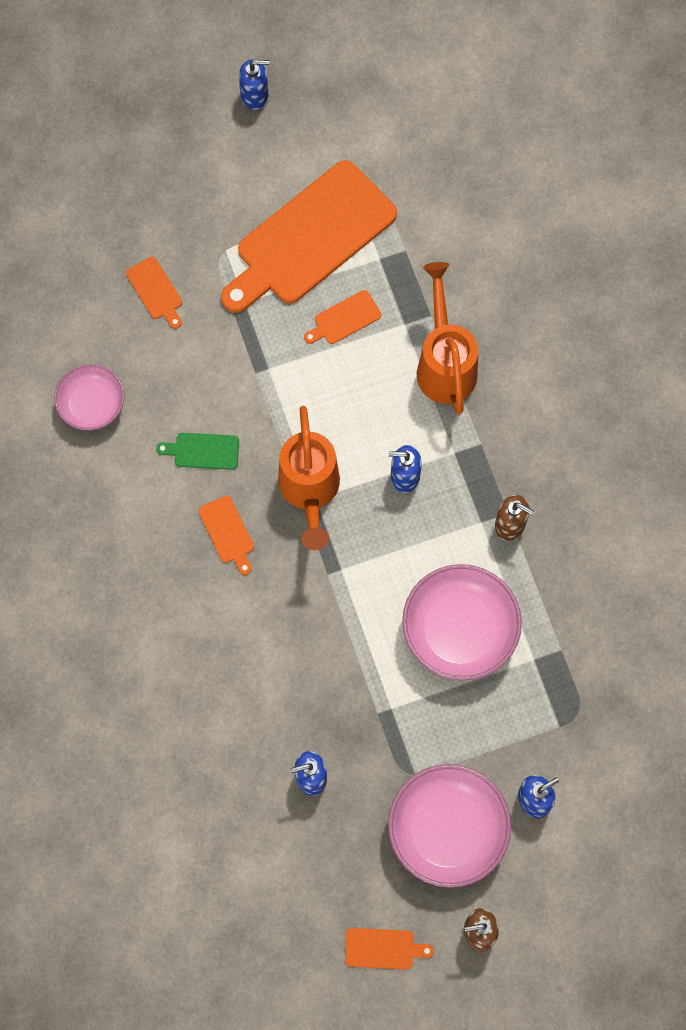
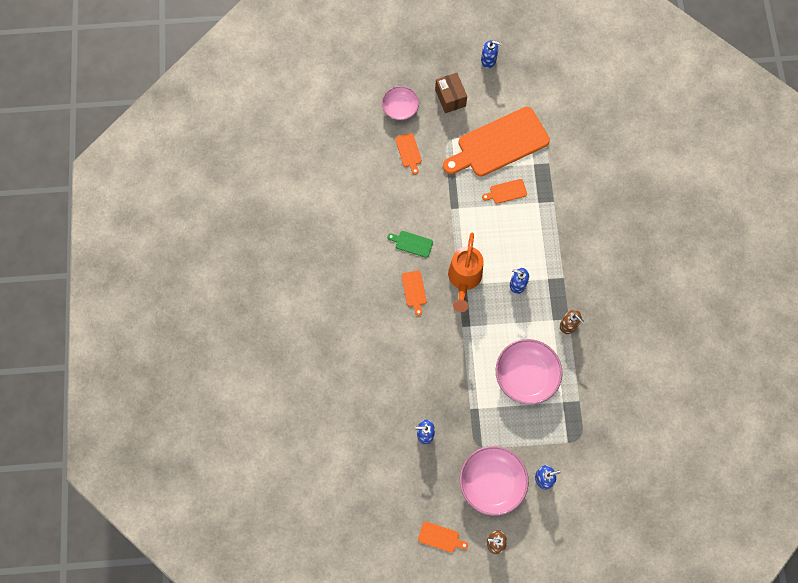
camera: 15 degrees right, 0 degrees up
(91, 404) = (359, 203): pink bowl -> pink bowl (400, 108)
(204, 177) = (450, 98): none -> brown box
(445, 363) = (555, 229): orange watering can -> none

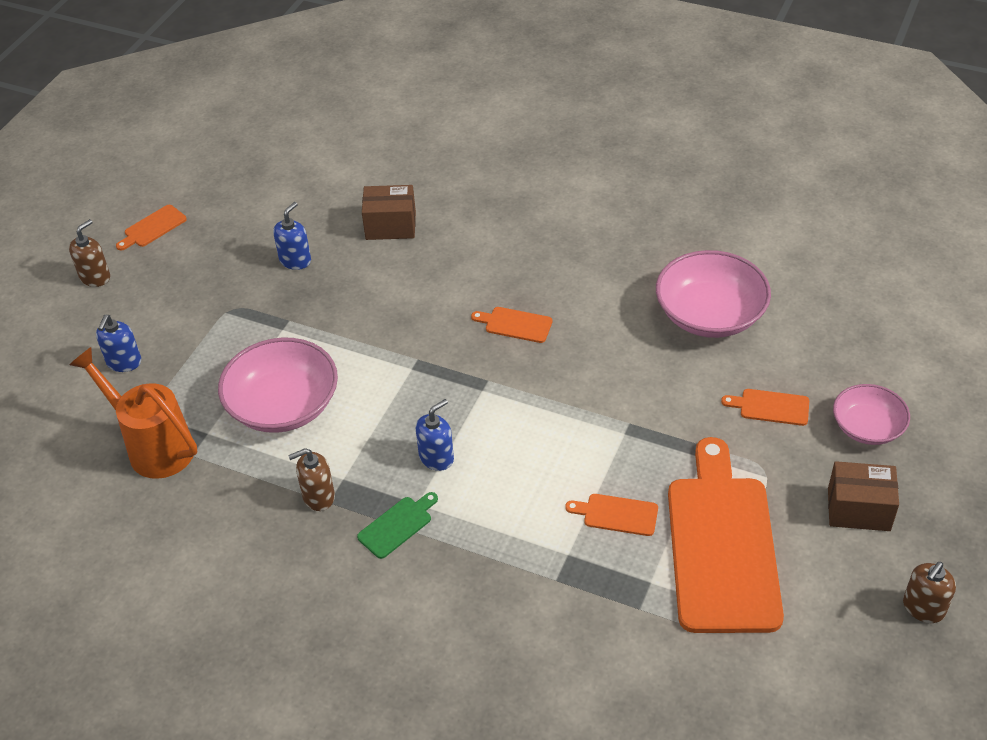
camera: 120 degrees right, 25 degrees down
(372, 396) = (390, 226): none -> brown box
(412, 243) = (596, 350): green cutting board -> green cutting board (397, 525)
(463, 280) = (492, 390): orange watering can -> orange watering can (153, 446)
(488, 60) = (923, 608): blue soap dispenser -> brown soap dispenser
(492, 482) = (171, 304): pink bowl -> pink bowl (710, 314)
(506, 192) = (616, 514): orange cutting board -> orange cutting board turned 90 degrees counterclockwise

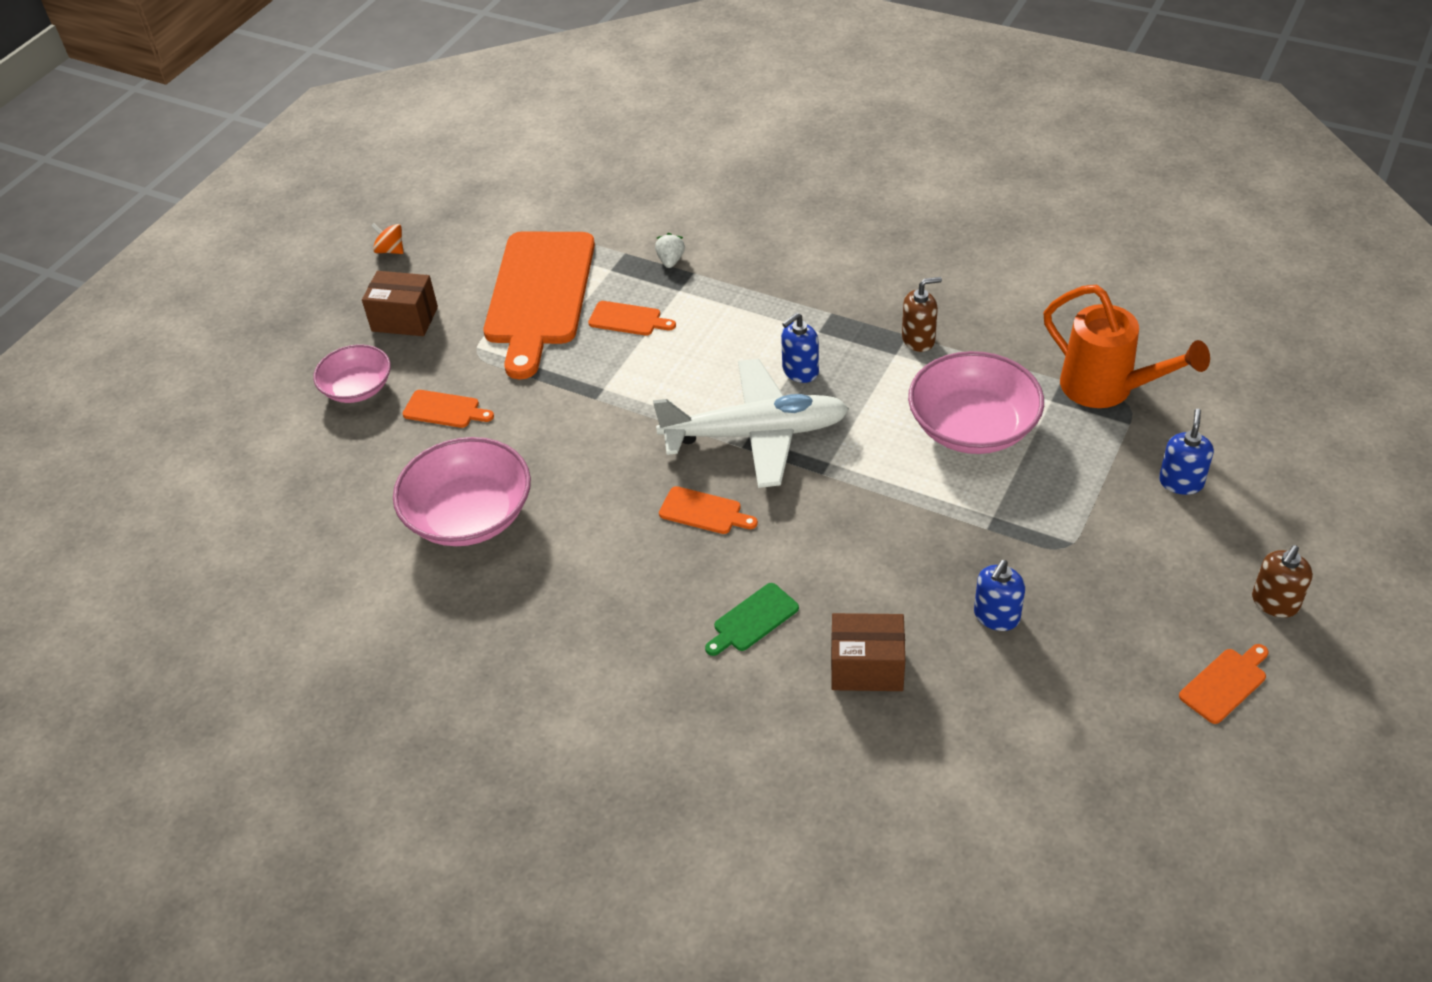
camera: 175 degrees left, 0 degrees up
(397, 525) = (837, 315): green cutting board -> green cutting board (753, 620)
(475, 392) = (756, 434): none -> white plane
(584, 597) = (670, 261): none -> white strawberry
(923, 608) = (390, 250): brown soap dispenser -> orange spinning top

